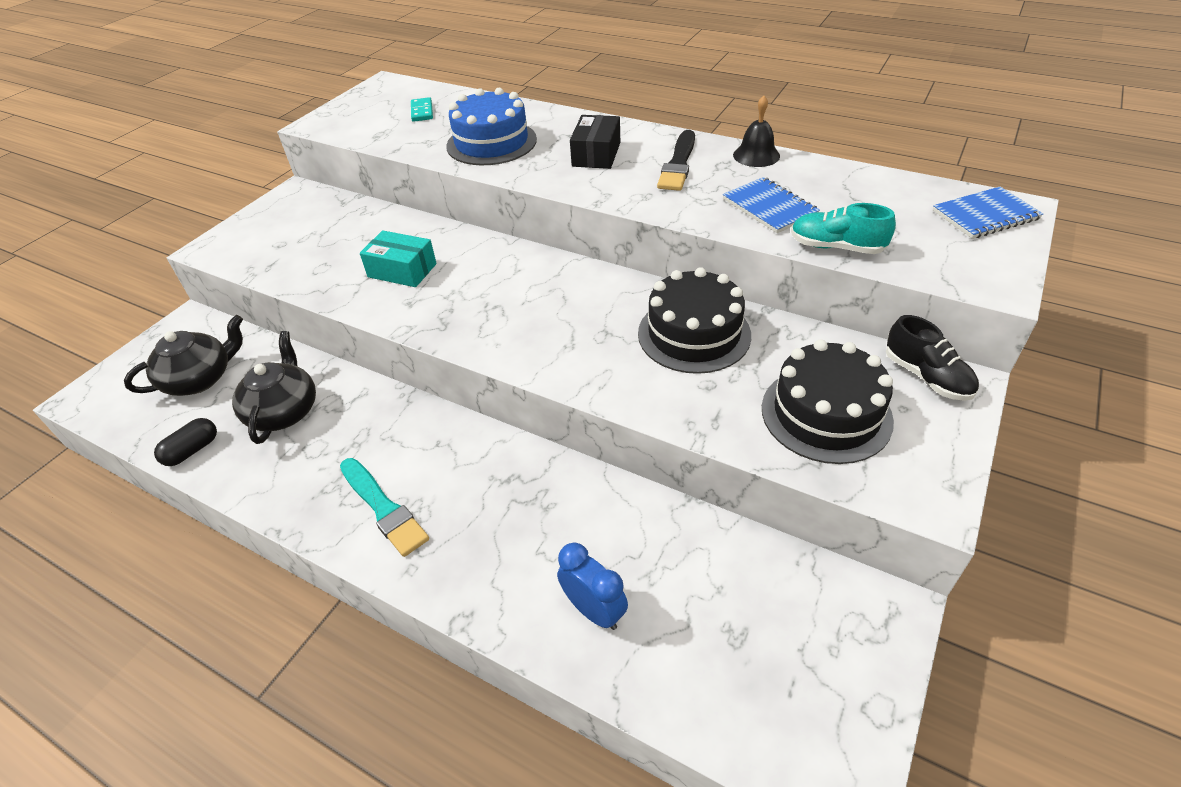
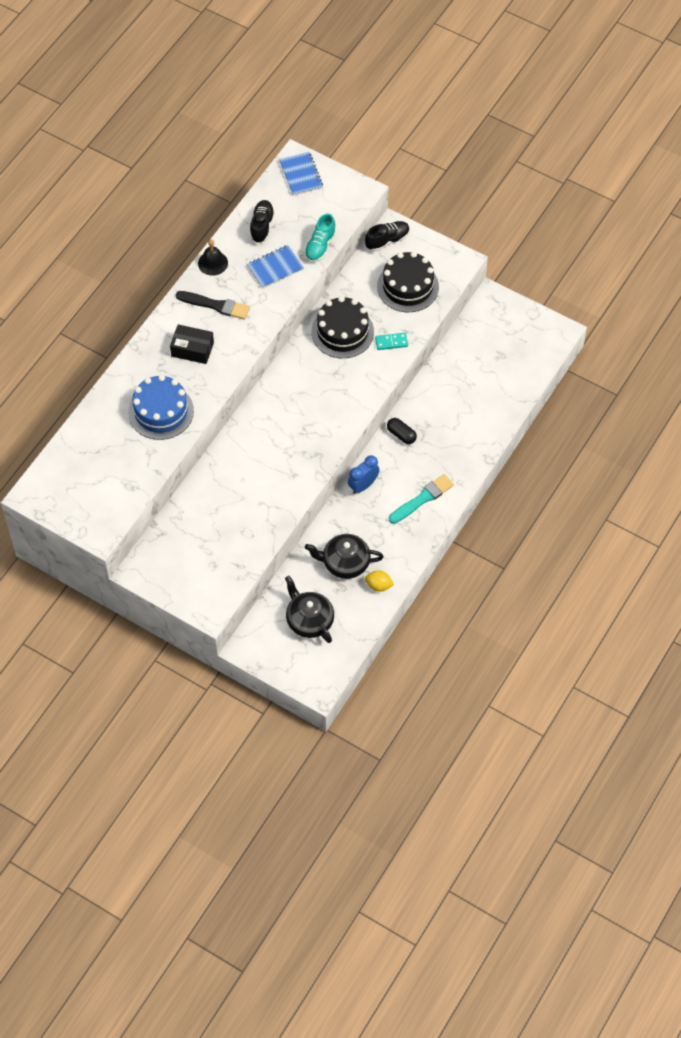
camera: 90 degrees left, 15 degrees up
(192, 450) = (372, 606): black capsule -> black capsule (401, 435)
(226, 456) = (378, 585): none -> yellow lemon
(402, 270) = (258, 483): turquoise box -> none
(422, 111) = (97, 461): turquoise domino -> turquoise domino (391, 342)
(594, 610) = (485, 406): blue clock -> blue clock (363, 485)
(849, 188) = (262, 226): none -> black shoe

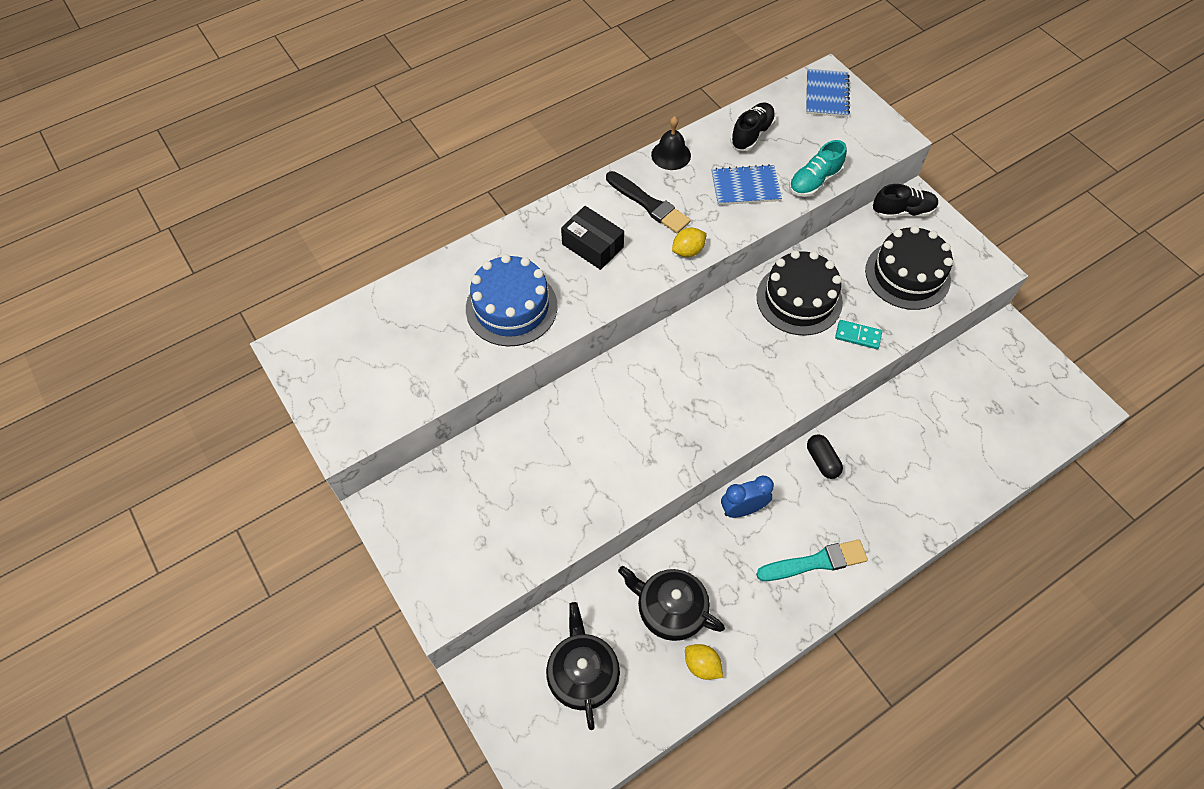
camera: 25 degrees right, 0 degrees up
(258, 328) = (688, 251): none -> yellow lemon

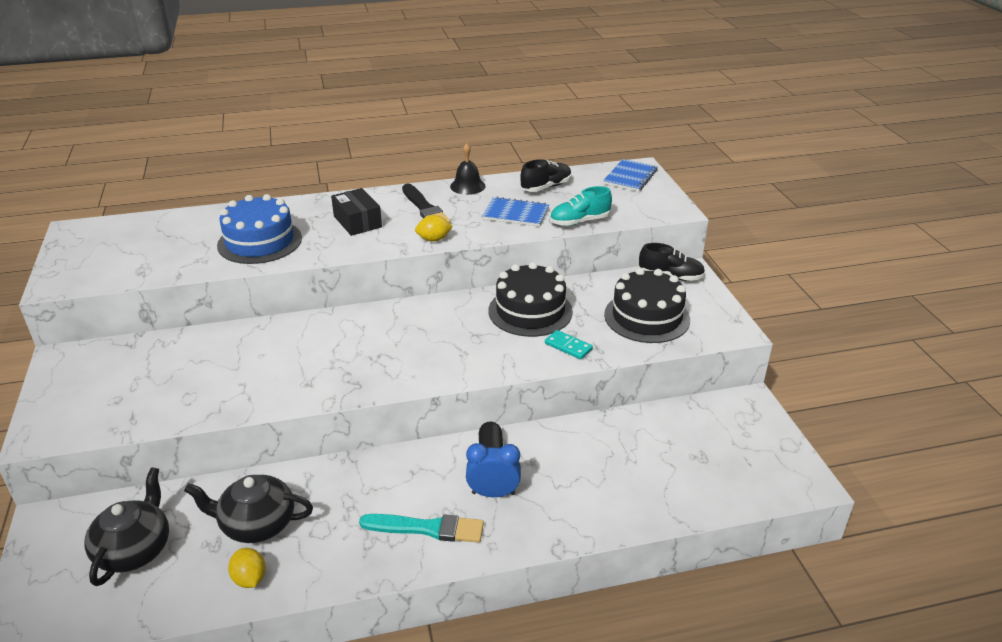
camera: 20 degrees right, 25 degrees down
(670, 609) = (257, 524): black teapot -> black teapot turned 45 degrees counterclockwise
(742, 509) = (386, 466): blue clock -> blue clock (493, 493)

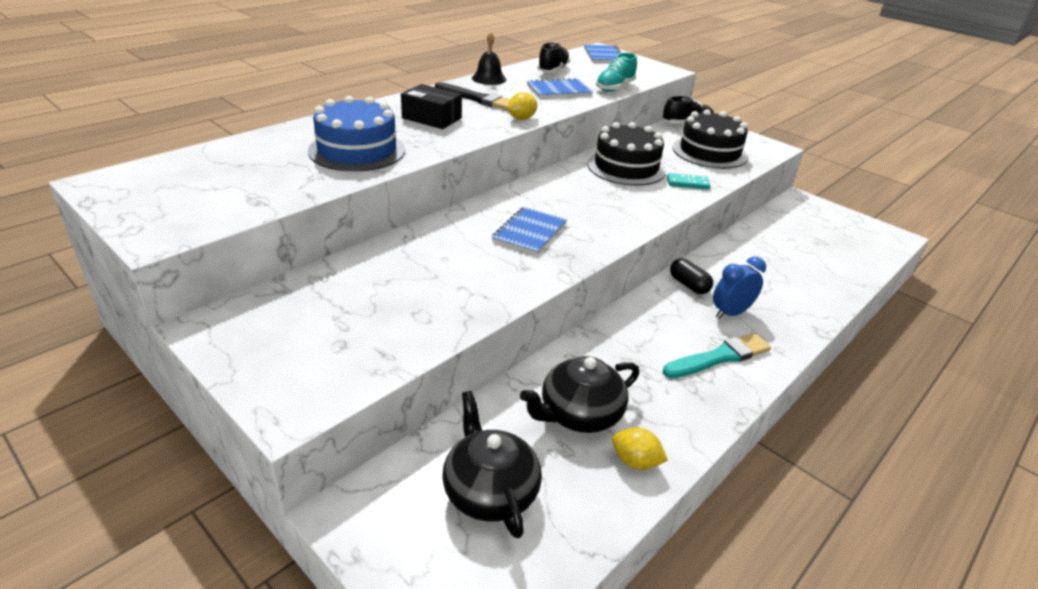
camera: 35 degrees left, 0 degrees up
(353, 353) = (529, 232): none -> blue notebook

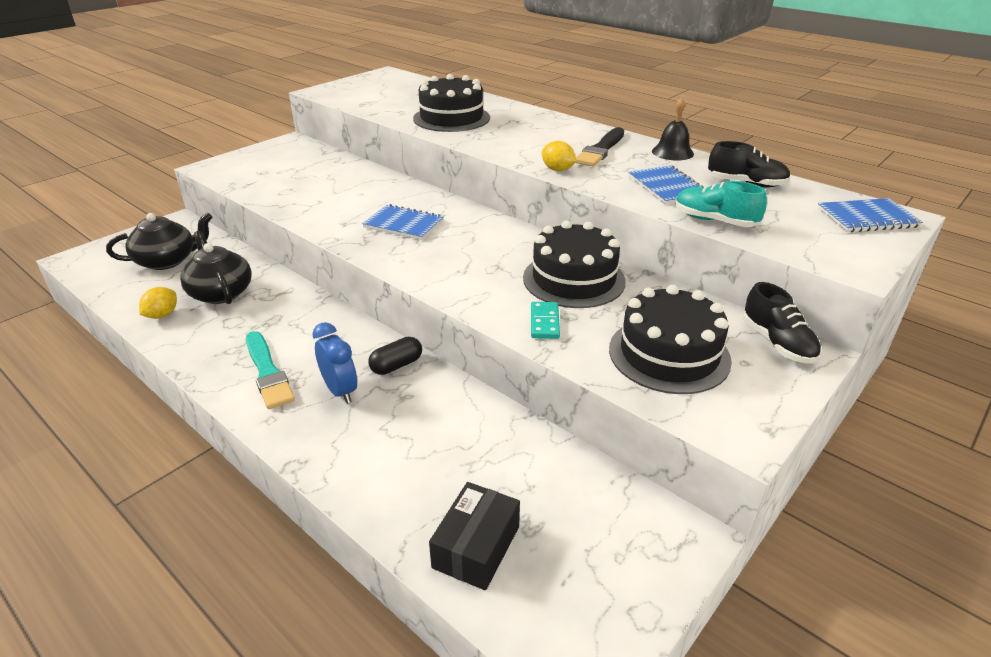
camera: 90 degrees right, 0 degrees up
(357, 150) = (451, 118): blue cake -> black cake
(431, 118) = (534, 135): black box -> black box (476, 547)

